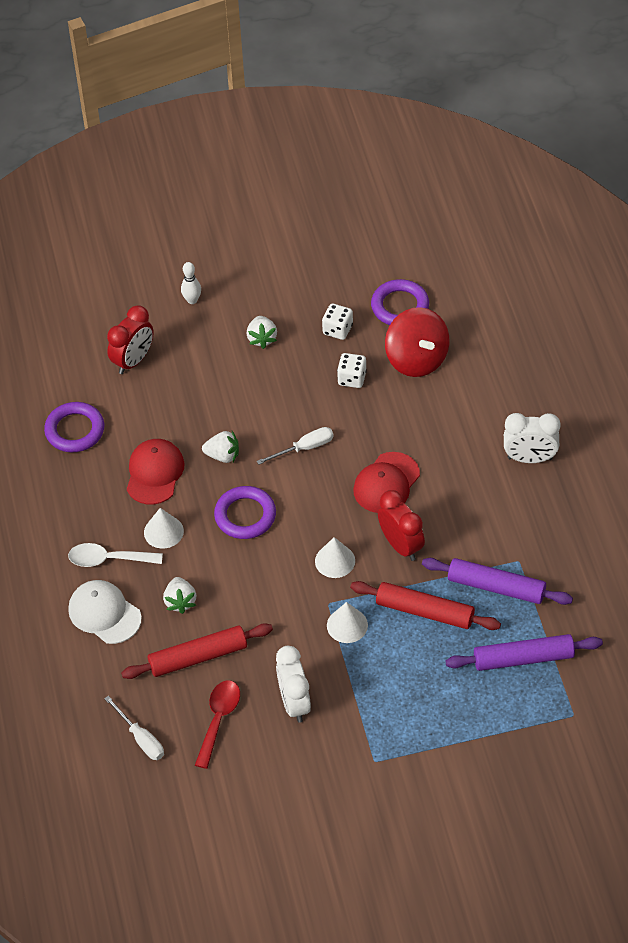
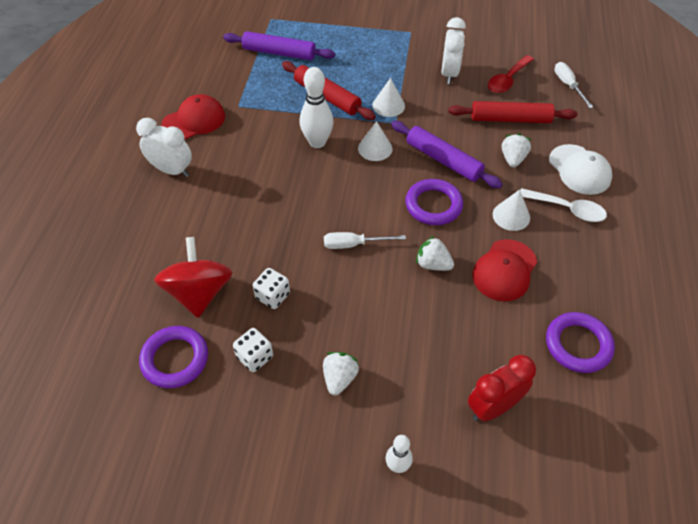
camera: 160 degrees left, 0 degrees up
(386, 483) = (300, 191): red cap -> red cap (194, 120)
(401, 545) = (317, 142): red clock -> white bowling pin
(496, 587) = (266, 95): purple rolling pin -> purple rolling pin (443, 160)

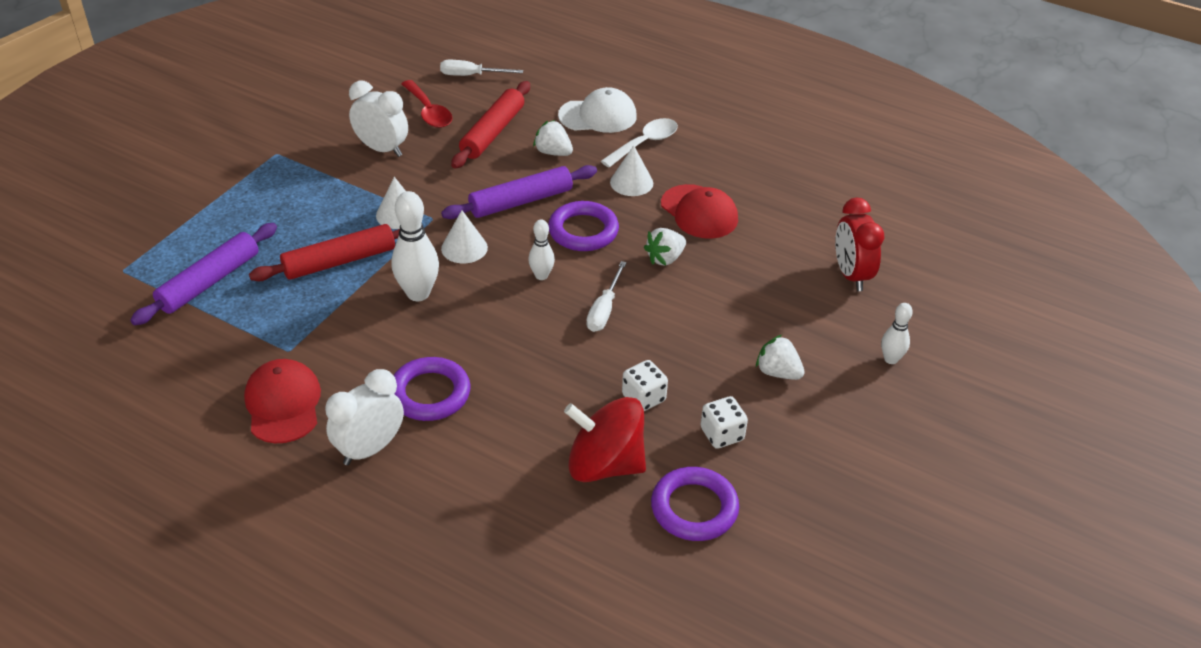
camera: 70 degrees left, 10 degrees down
(370, 198) = (541, 276): none -> white bowling pin
(578, 345) = (806, 199): purple ring -> purple ring (430, 393)

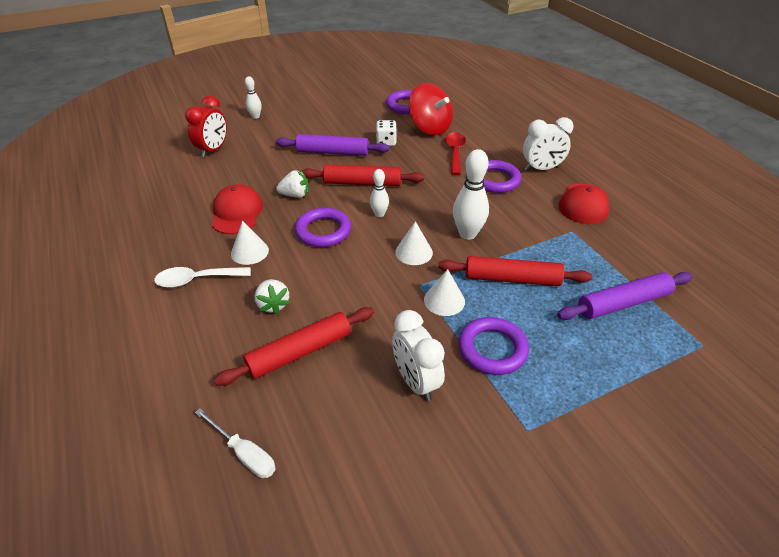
camera: 145 degrees left, 0 degrees up
(329, 193) = (492, 349): none -> purple ring
(428, 112) = (335, 414): red spoon -> red spoon (455, 153)
(521, 201) = (342, 271): purple rolling pin -> purple rolling pin (332, 152)
(598, 116) = (194, 326): white cap -> none
(604, 309) = (362, 183): white screwdriver -> red rolling pin
(722, 434) = (366, 120): white dice -> none
(778, 372) = (312, 129): white strawberry -> none

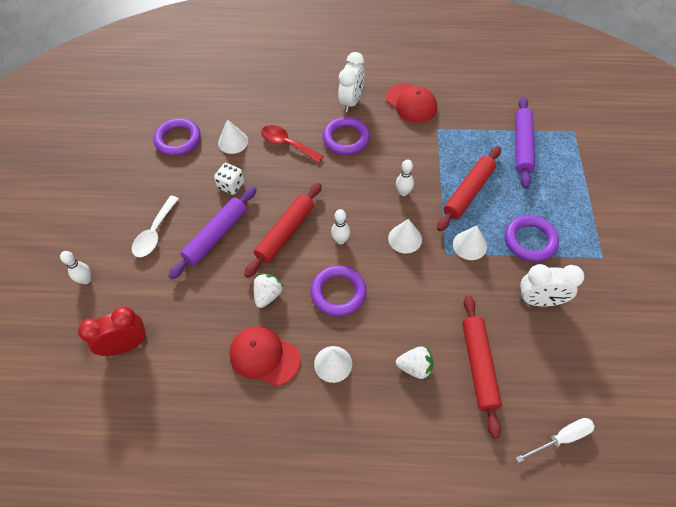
camera: 60 degrees left, 15 degrees up
(197, 280) = (349, 422): white spoon -> white spoon (155, 233)
(213, 150) = (126, 345): red clock -> red clock turned 75 degrees counterclockwise
(429, 128) = (233, 142): red spinning top -> white cone
(467, 234) = (403, 192): white bowling pin -> white bowling pin, size x0.57

